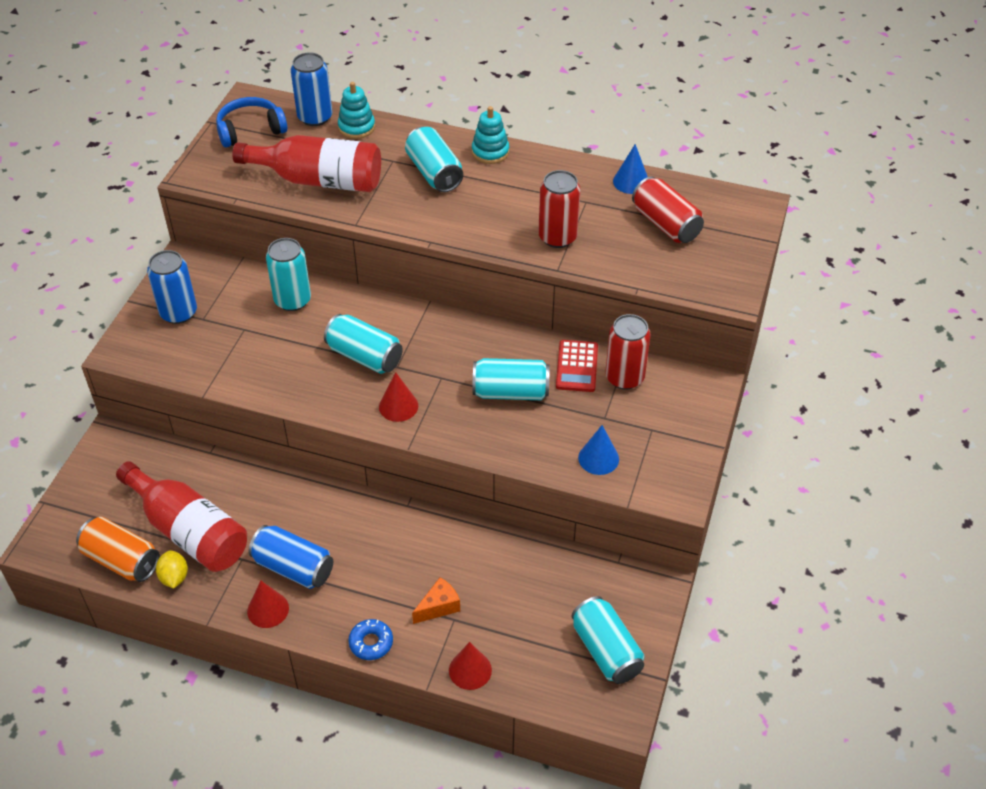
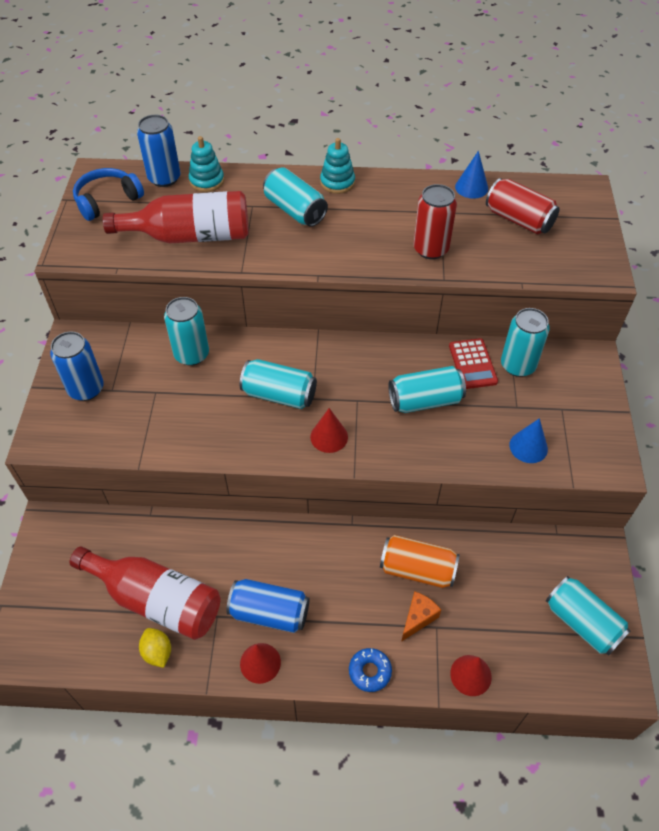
camera: 15 degrees left, 5 degrees up
(122, 560) = (99, 647): orange can -> orange can (417, 569)
(624, 377) = (517, 365): red can -> turquoise can

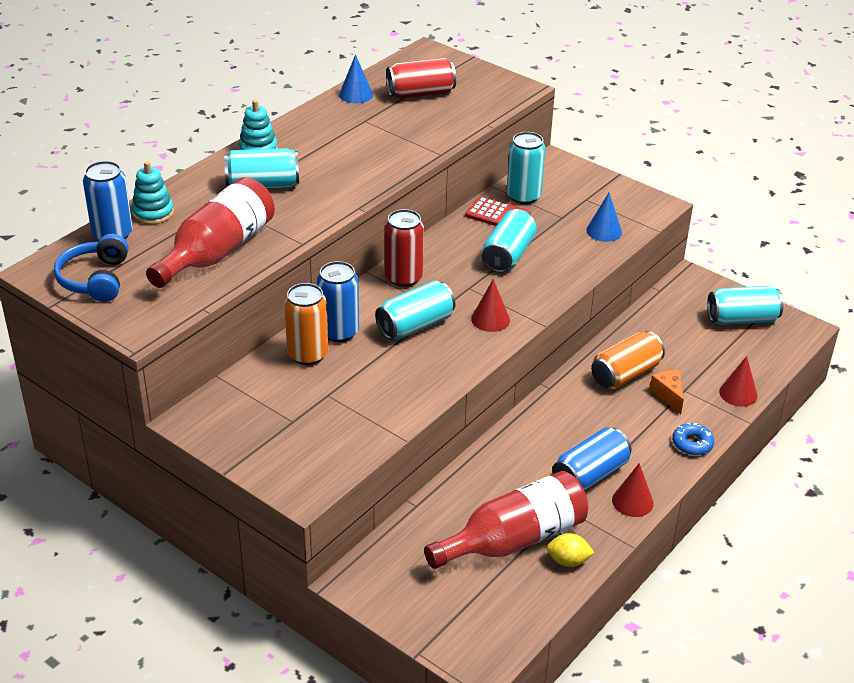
camera: 55 degrees left, 15 degrees down
(86, 389) = (271, 437): blue can -> blue can (339, 332)
(191, 354) = (307, 354): turquoise can -> orange can
(430, 249) = (400, 144): red can -> red can (403, 277)

